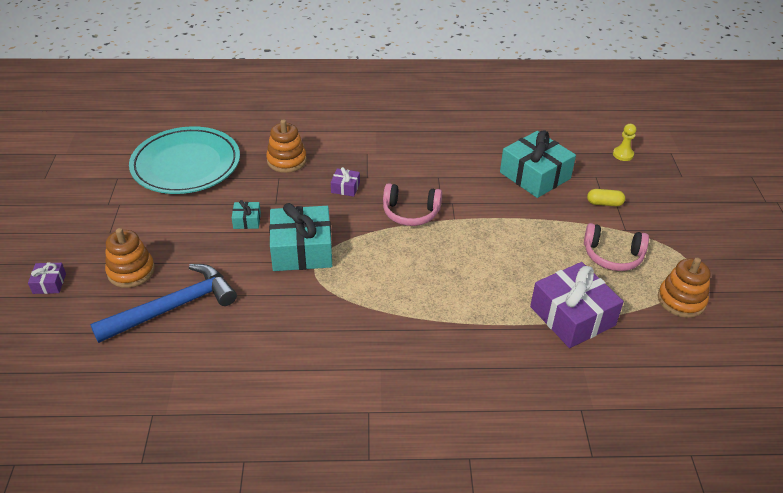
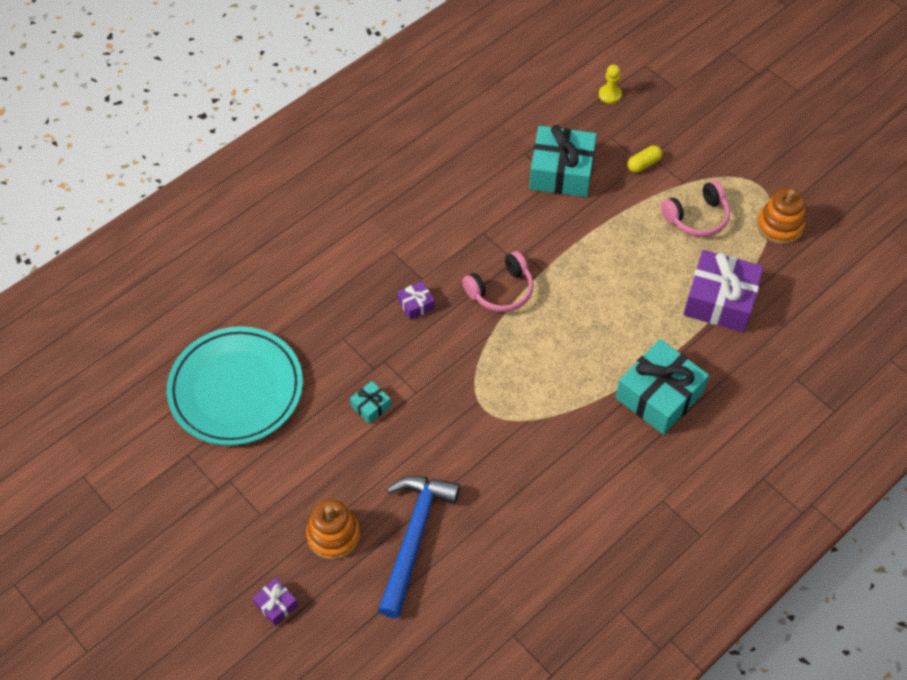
camera: 40 degrees left, 15 degrees up
(286, 160) = (327, 313): orange stacking toy -> none
(302, 250) = (454, 399): turquoise gift -> turquoise gift (659, 395)

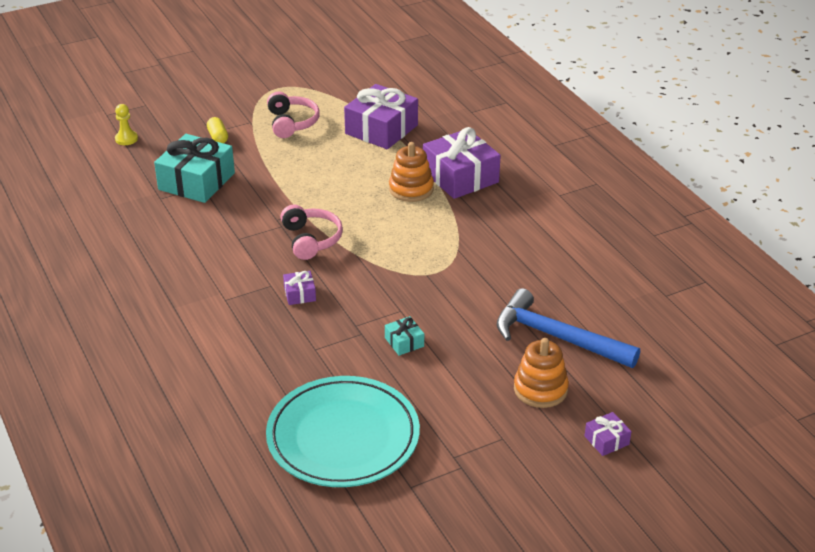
camera: 75 degrees left, 20 degrees down
(659, 395) = (460, 177): turquoise gift -> purple gift
(779, 226) = (323, 87): orange stacking toy -> orange stacking toy (411, 189)

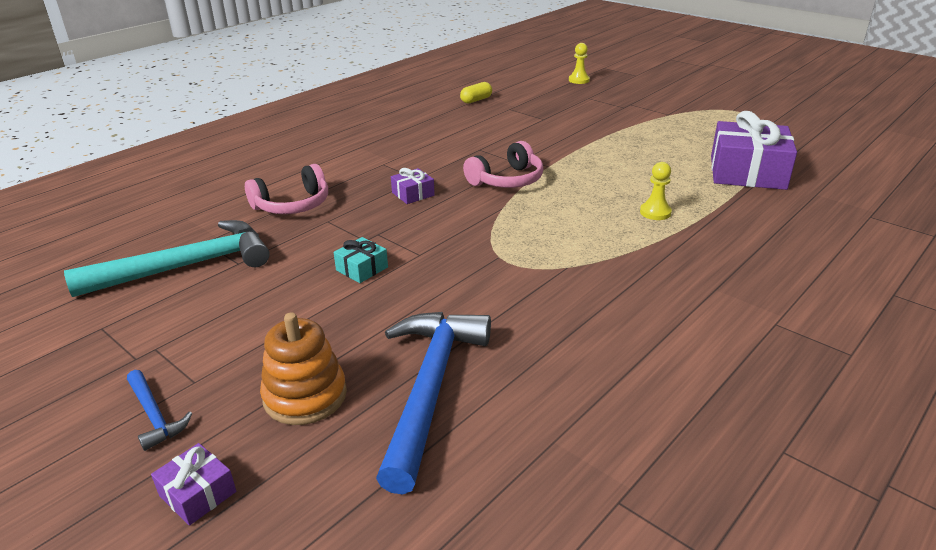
camera: 70 degrees right, 5 degrees down
(196, 181) = (548, 115): turquoise gift -> none
(218, 137) = (625, 108): yellow capsule -> yellow capsule (476, 100)
(291, 123) = (692, 130): pink headphones -> pink headphones (292, 205)
(343, 437) = (187, 266): turquoise plate -> turquoise hammer
(411, 189) = (655, 212): orange stacking toy -> yellow pawn
(460, 177) = (719, 238): purple gift -> none
(530, 457) = (154, 416): none -> blue hammer

